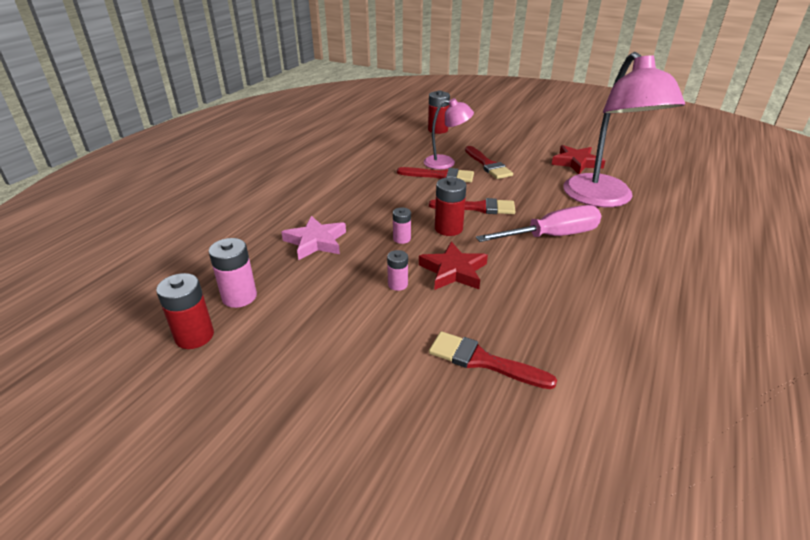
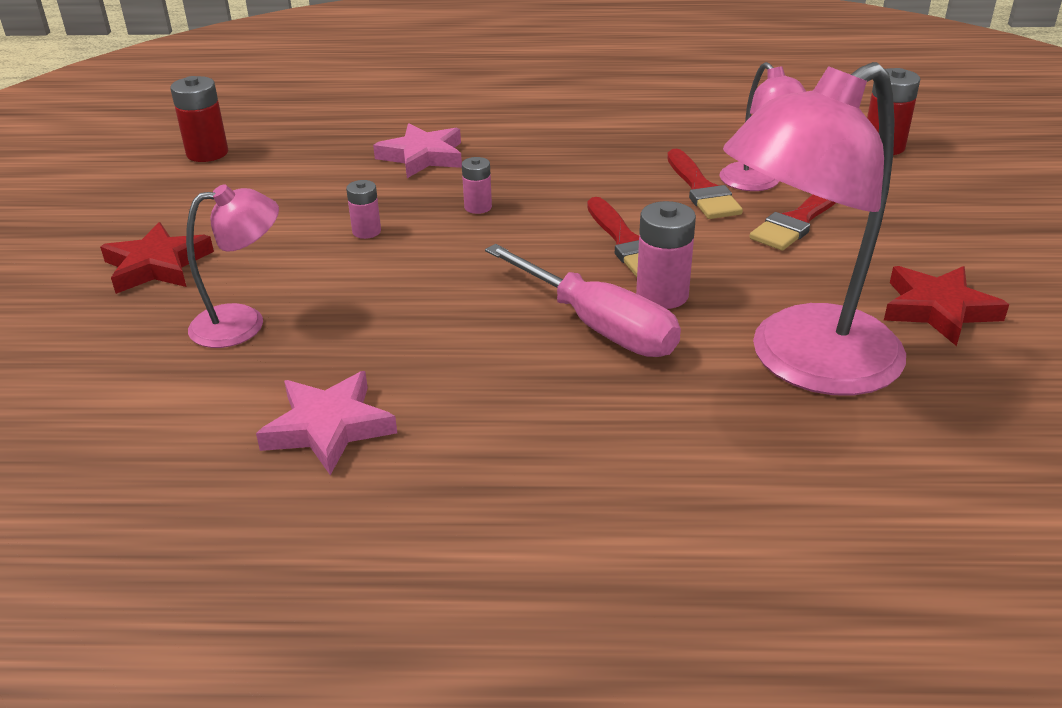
camera: 65 degrees right, 0 degrees up
(239, 297) = (282, 152): pink battery -> pink battery (662, 295)
(448, 228) = (538, 234): red battery -> none
(453, 271) = (426, 262): red star -> red star (157, 265)
(483, 361) = (243, 323): red brush -> pink lamp
(617, 345) = (328, 427): none -> pink star

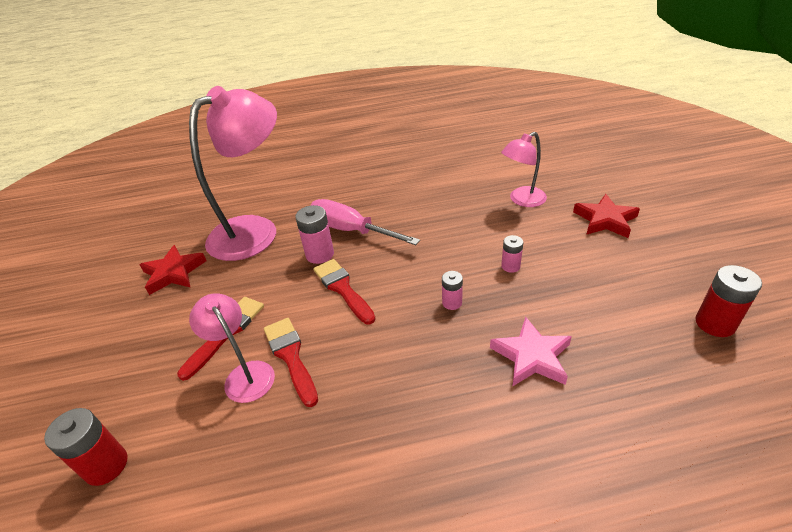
camera: 170 degrees right, 5 degrees up
(328, 427) = (446, 171): pink star -> none

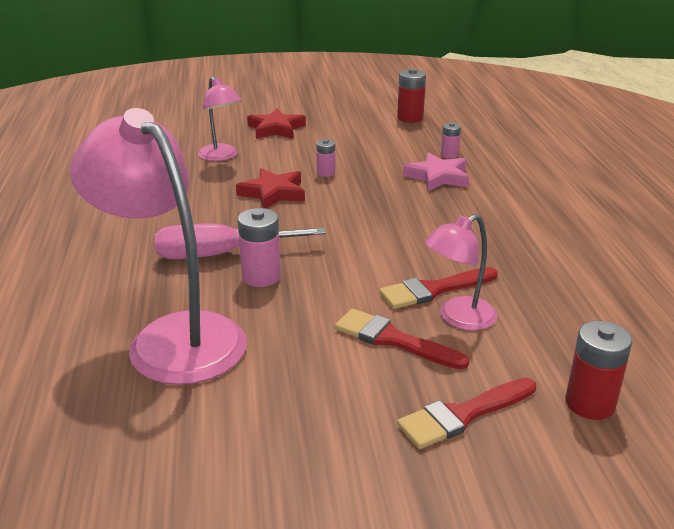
camera: 90 degrees left, 10 degrees down
(174, 273) = (250, 412): red star -> red star (273, 193)
(342, 288) = (332, 260): red brush -> red brush (463, 415)
(351, 230) = (221, 255): pink screwdriver -> pink screwdriver turned 45 degrees clockwise
(452, 303) = (369, 202): pink battery -> pink battery (449, 155)

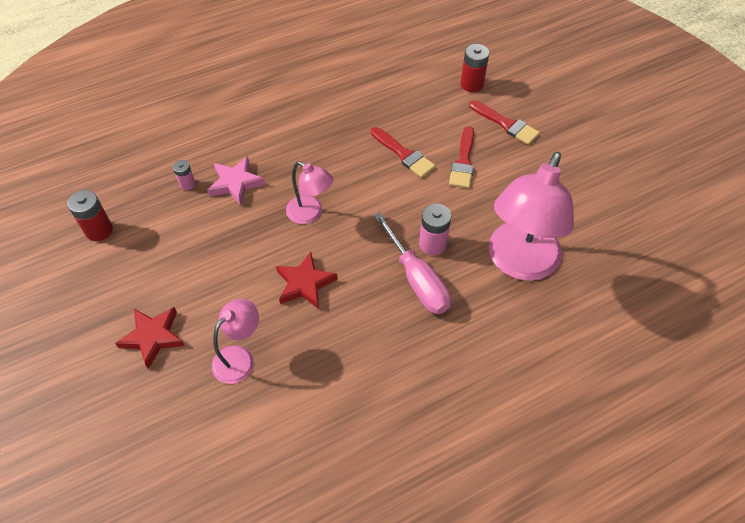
camera: 110 degrees left, 25 degrees up
(326, 173) = (251, 259): pink battery -> none
(458, 318) = (428, 139): pink lamp -> pink lamp (310, 214)

